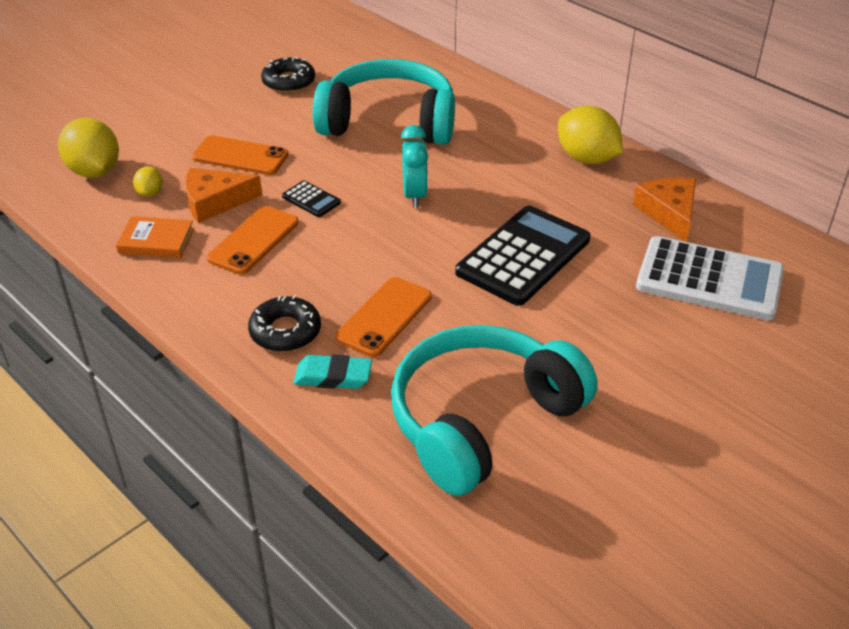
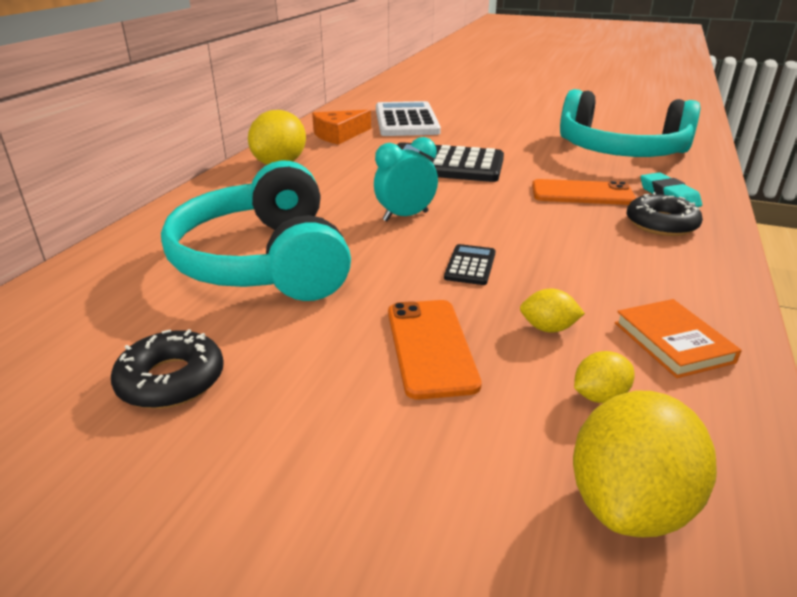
camera: 115 degrees left, 10 degrees down
(215, 201) = (548, 328): orange cheese -> yellow lemon
(253, 240) = (578, 276): orange phone -> none

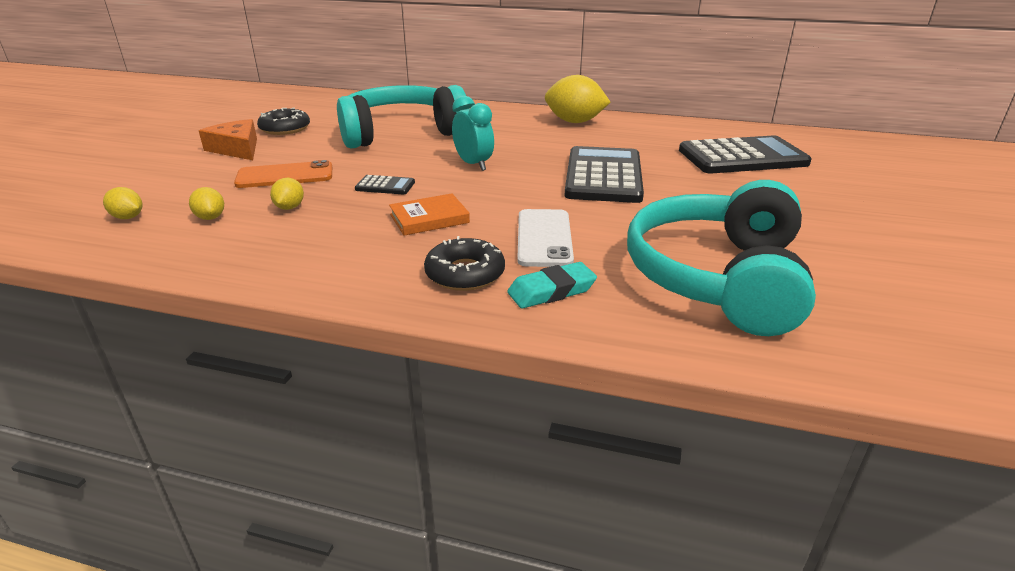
camera: 85 degrees right, 0 degrees up
(339, 135) = (667, 134): orange cheese -> orange cheese (237, 149)
(406, 121) = (742, 157): white calculator -> black calculator
(582, 193) = (544, 238): orange phone -> white phone
(629, 504) = (128, 217): yellow lemon -> yellow lemon, size x0.49
(673, 342) = (251, 248): orange book -> orange book (429, 218)

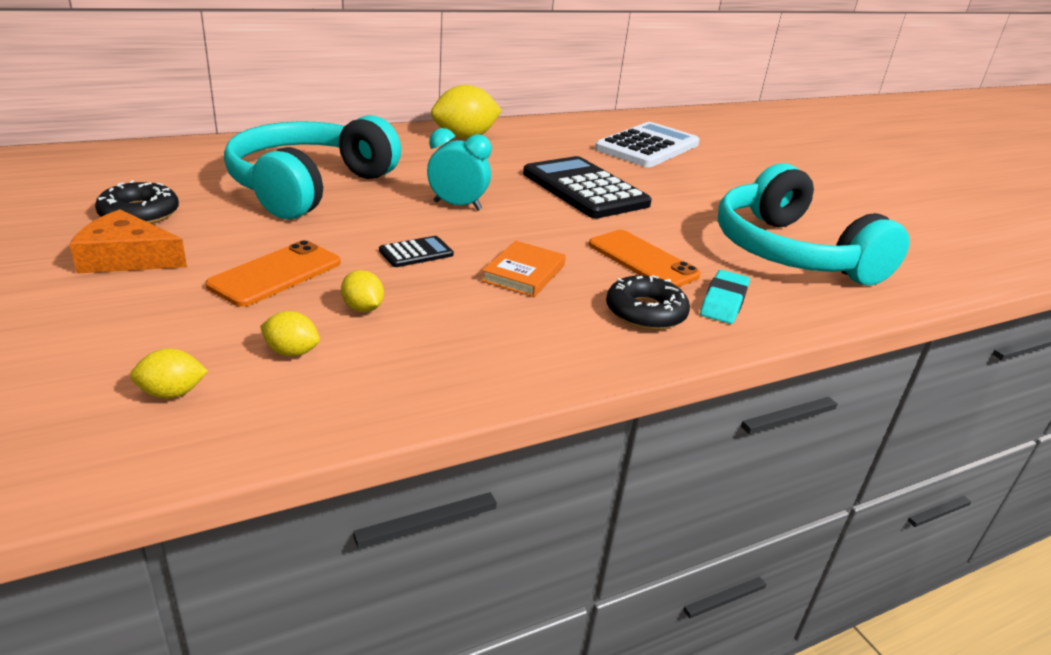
camera: 45 degrees left, 0 degrees up
(544, 238) = (642, 260): white phone -> orange phone
(742, 157) = (647, 146): black calculator -> white calculator

